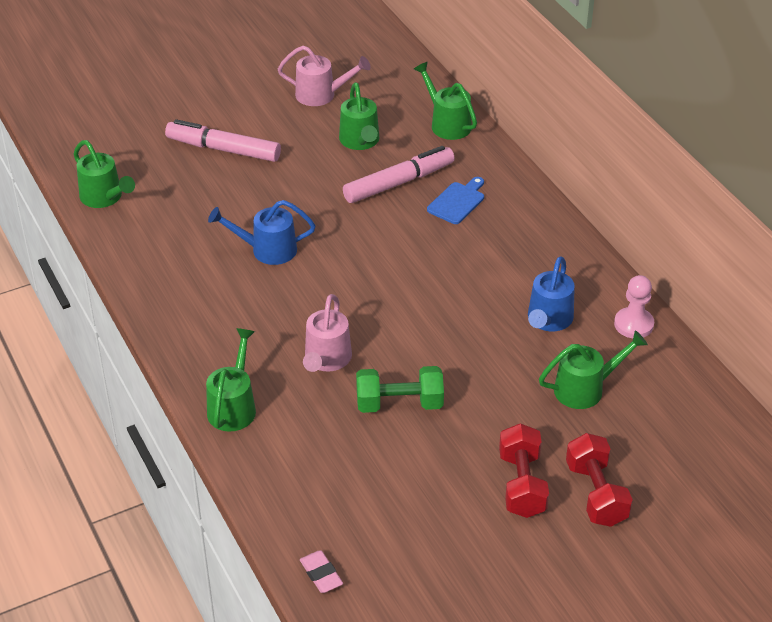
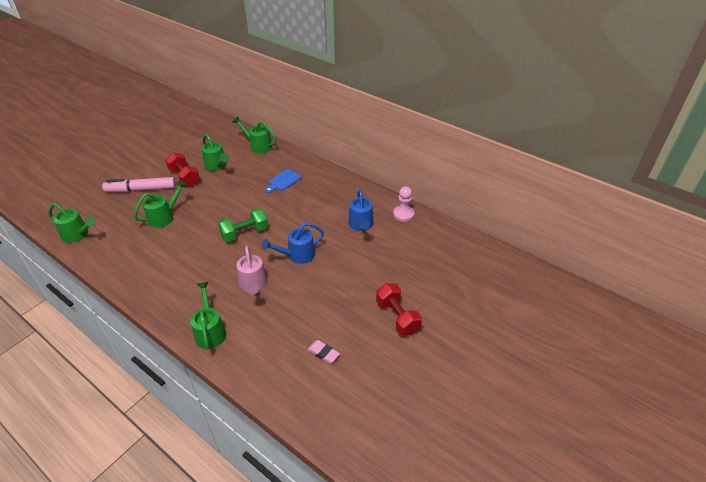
camera: 25 degrees left, 0 degrees up
(266, 250) = (190, 235): blue watering can -> blue watering can (297, 255)
(321, 574) = (313, 418): pink eraser -> pink eraser (323, 353)
(322, 95) = (185, 149): pink watering can -> none
(398, 183) = (247, 180): pink marker -> none
(399, 404) = (307, 295): green dumbbell -> green dumbbell (244, 233)
(458, 202) = (283, 181): blue cutting board -> blue cutting board turned 150 degrees counterclockwise
(586, 389) = (400, 253): green watering can -> green watering can (164, 217)
(596, 494) = (438, 307): red dumbbell -> red dumbbell (184, 177)

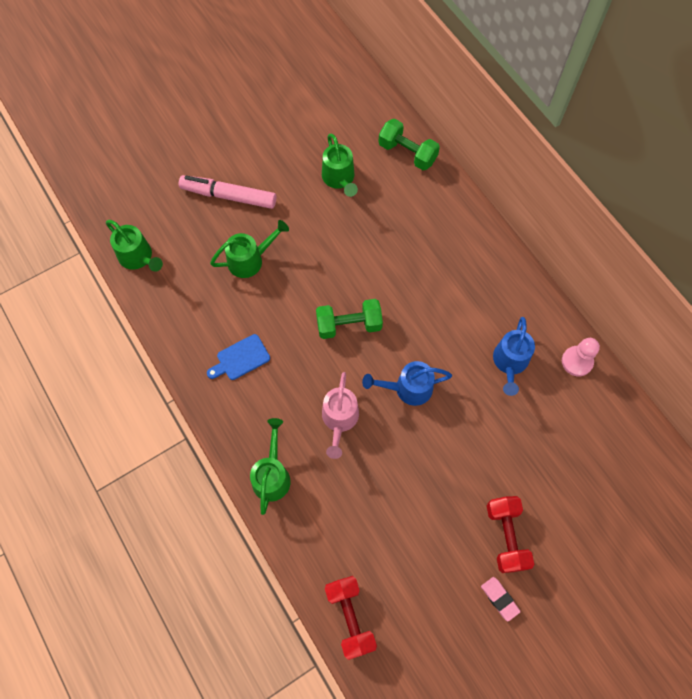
camera: 20 degrees right, 25 degrees up
(184, 177) = (290, 189): red dumbbell -> red dumbbell (350, 617)
(258, 146) = (407, 153): green watering can -> green dumbbell
(283, 181) = (425, 240): blue cutting board -> blue cutting board (240, 358)
(323, 353) = (397, 557): pink eraser -> pink eraser (499, 599)

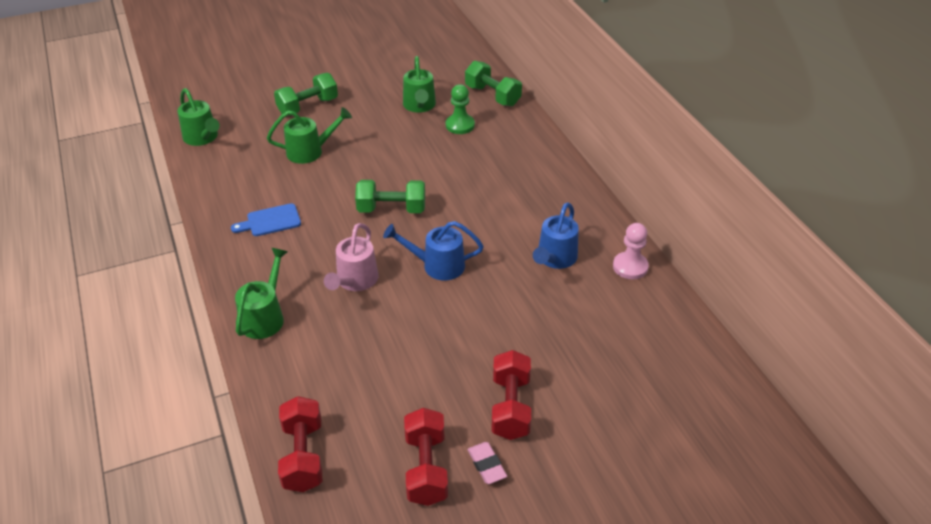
camera: 10 degrees right, 25 degrees down
(229, 196) = (308, 106): pink marker -> green dumbbell
(385, 201) = (460, 125): none -> green pawn
(452, 611) = (426, 468): none -> red dumbbell

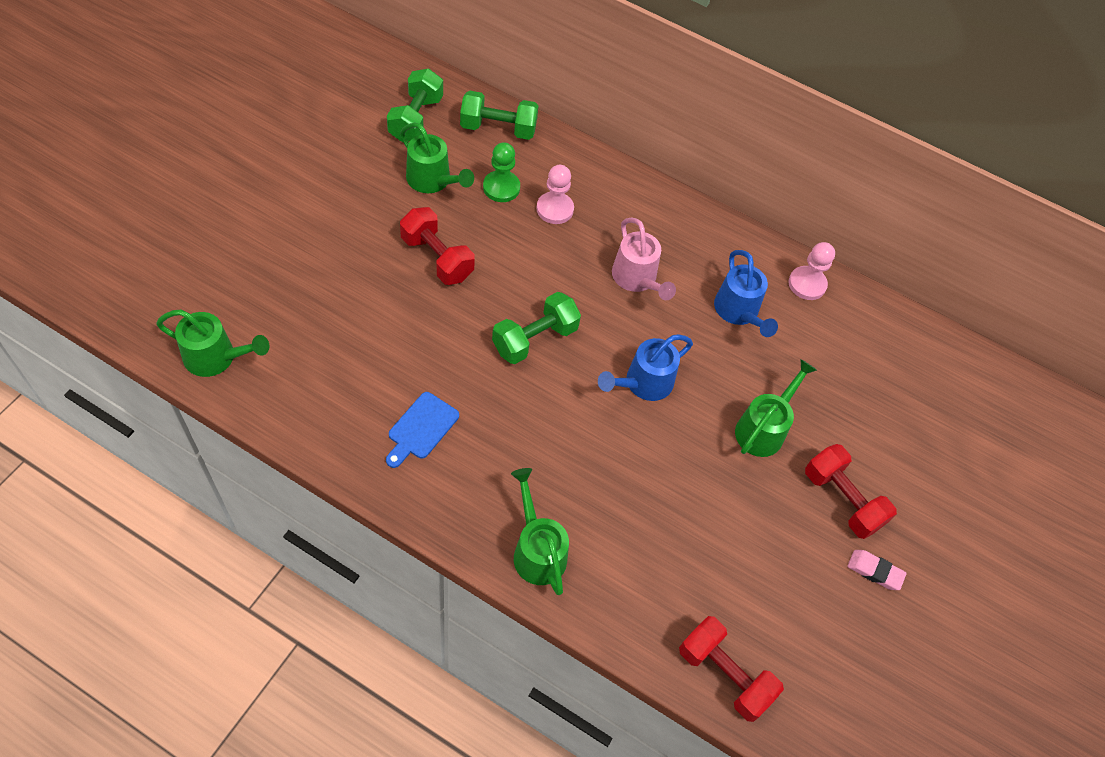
camera: 45 degrees left, 15 degrees up
(308, 106) = (302, 244): green dumbbell -> green dumbbell (416, 119)
(310, 151) = (371, 308): green watering can -> green watering can (764, 428)
(354, 281) = (583, 451): pink watering can -> pink watering can (637, 280)
(426, 468) = (833, 609): red dumbbell -> red dumbbell (437, 258)
(483, 149) = (555, 209): none -> pink pawn

